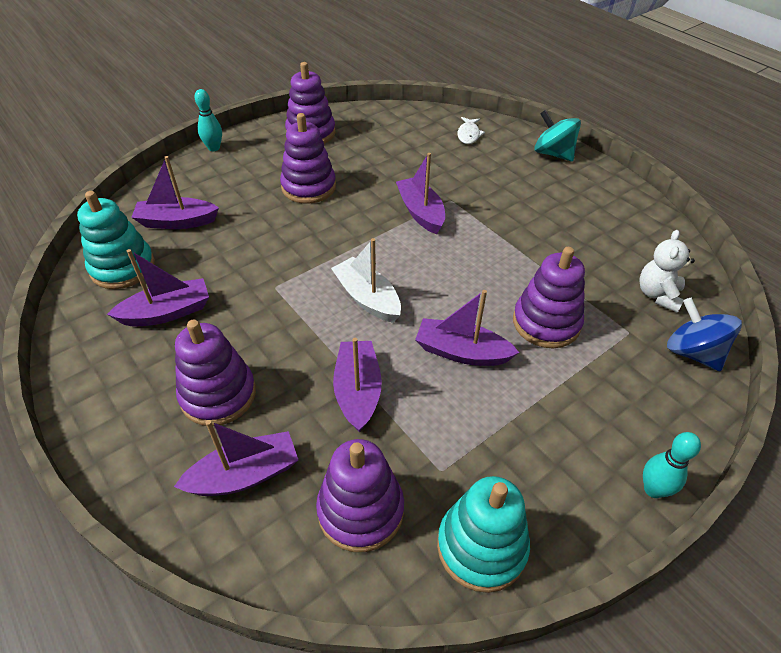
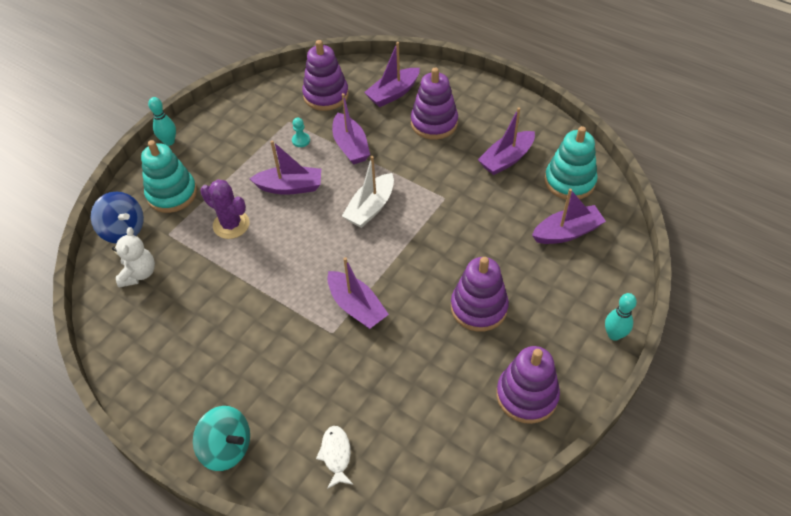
camera: 165 degrees right, 5 degrees up
(367, 298) = (370, 208): white boat -> white boat turned 90 degrees clockwise
(429, 424) = (301, 140): none -> turquoise pawn
(481, 546) = (261, 97): turquoise stacking toy -> turquoise stacking toy (172, 194)
(546, 323) = (231, 224): purple stacking toy -> purple cactus

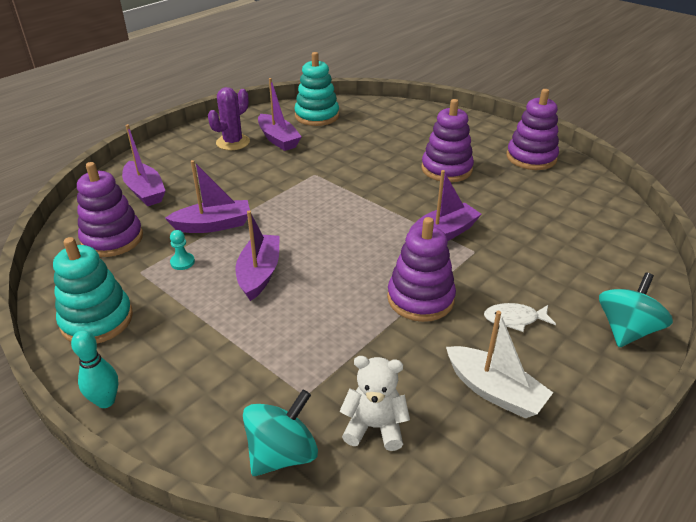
camera: 85 degrees left, 15 degrees down
(124, 230) = (282, 453): blue spinning top -> turquoise spinning top
(172, 194) = (225, 393): turquoise stacking toy -> turquoise stacking toy (97, 320)
(231, 224) = (306, 327): purple cactus -> purple cactus (233, 142)
(336, 455) = (611, 255): white fish -> white fish (514, 319)
(370, 208) = (313, 217): white boat -> white boat (494, 391)
(434, 123) = (208, 171): purple stacking toy -> purple stacking toy (420, 298)
(567, 232) = (372, 124): purple boat -> none
(614, 335) = (473, 119): turquoise bowling pin -> none

